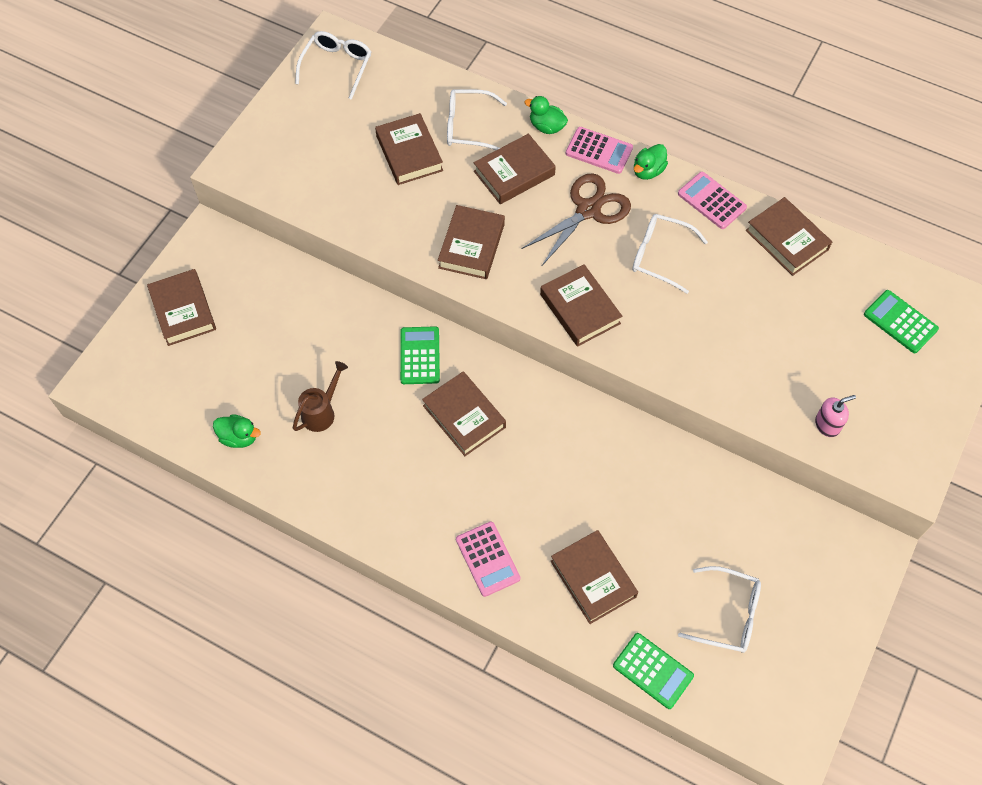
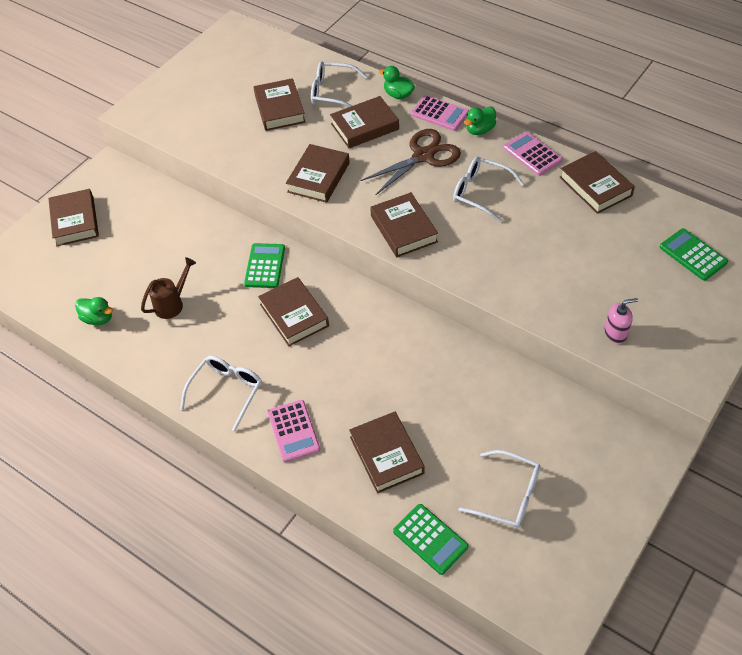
camera: 10 degrees right, 10 degrees down
(337, 67) = (233, 47): white glasses -> white glasses (226, 392)

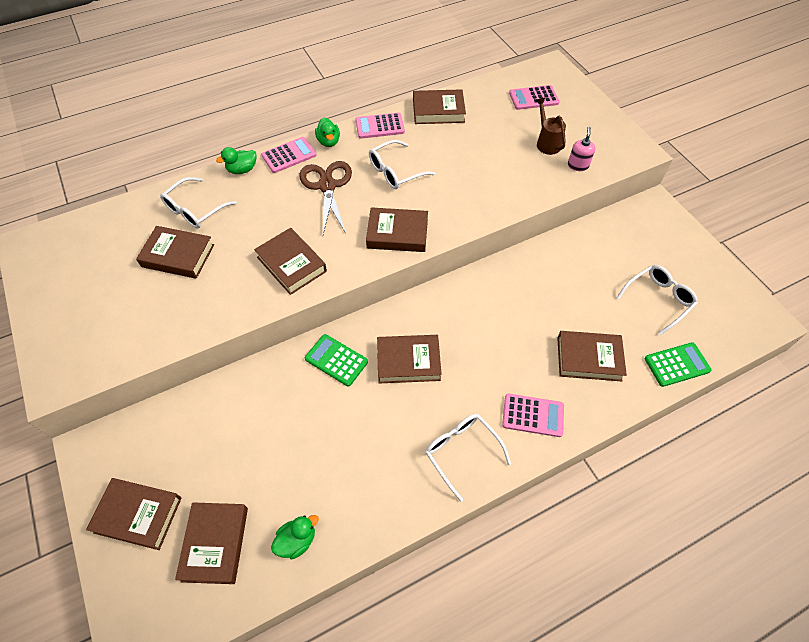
camera: 65 degrees left, 5 degrees up
(172, 304) = (326, 458): brown watering can -> brown watering can (546, 143)
(365, 126) = (259, 207): brown book -> brown book (215, 544)
(693, 255) = (533, 98): green calculator -> pink calculator

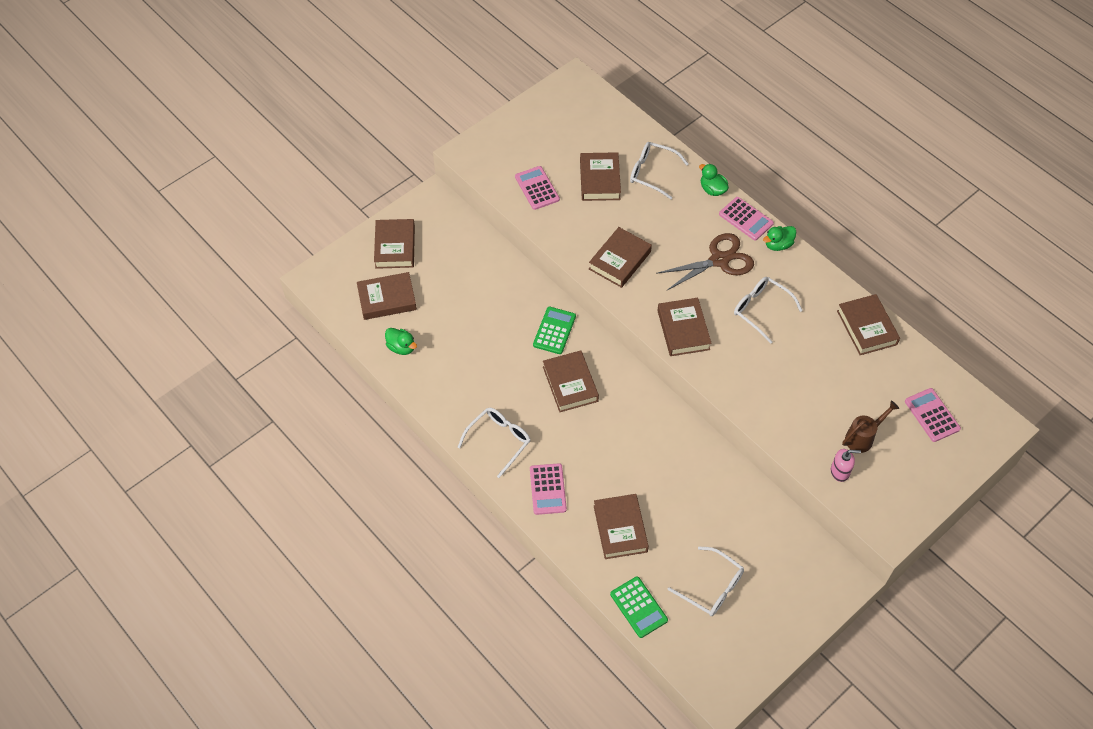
camera: 75 degrees right, 0 degrees up
(380, 126) = (819, 281): pink calculator -> pink calculator (537, 188)

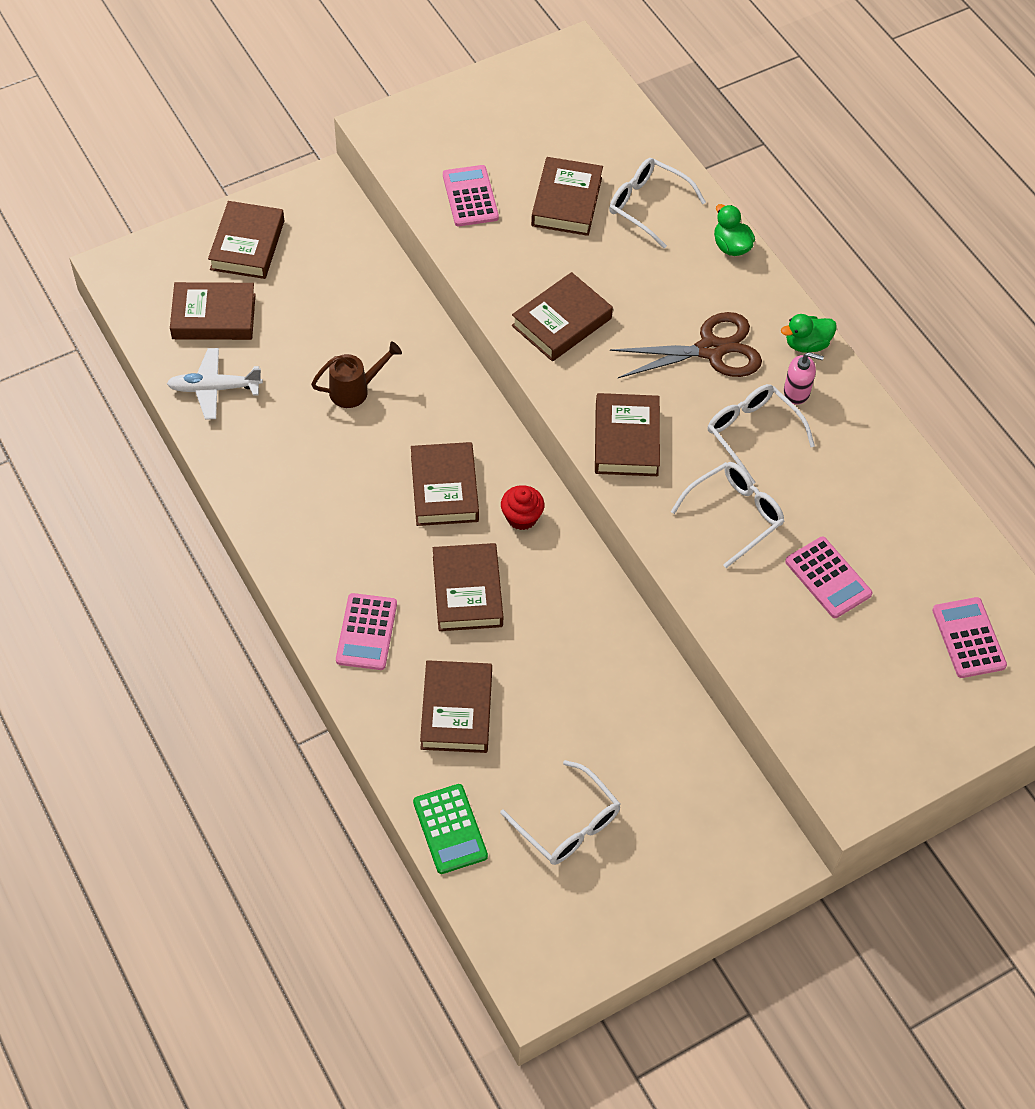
camera: 10 degrees right, 0 degrees up
(401, 347) = (214, 388): green duck -> white plane
(498, 441) = (315, 549): white glasses -> white glasses (733, 515)
(554, 331) = (444, 408): green calculator -> none
(625, 393) = (521, 517): none -> red cupcake
(746, 219) = (769, 298): pink calculator -> pink calculator (828, 578)
(840, 472) = (802, 692): pink soap dispenser -> pink soap dispenser (797, 392)
(862, 437) = (851, 649): brown watering can -> brown watering can (355, 390)
(867, 327) = (906, 490): brown book -> brown book (467, 591)

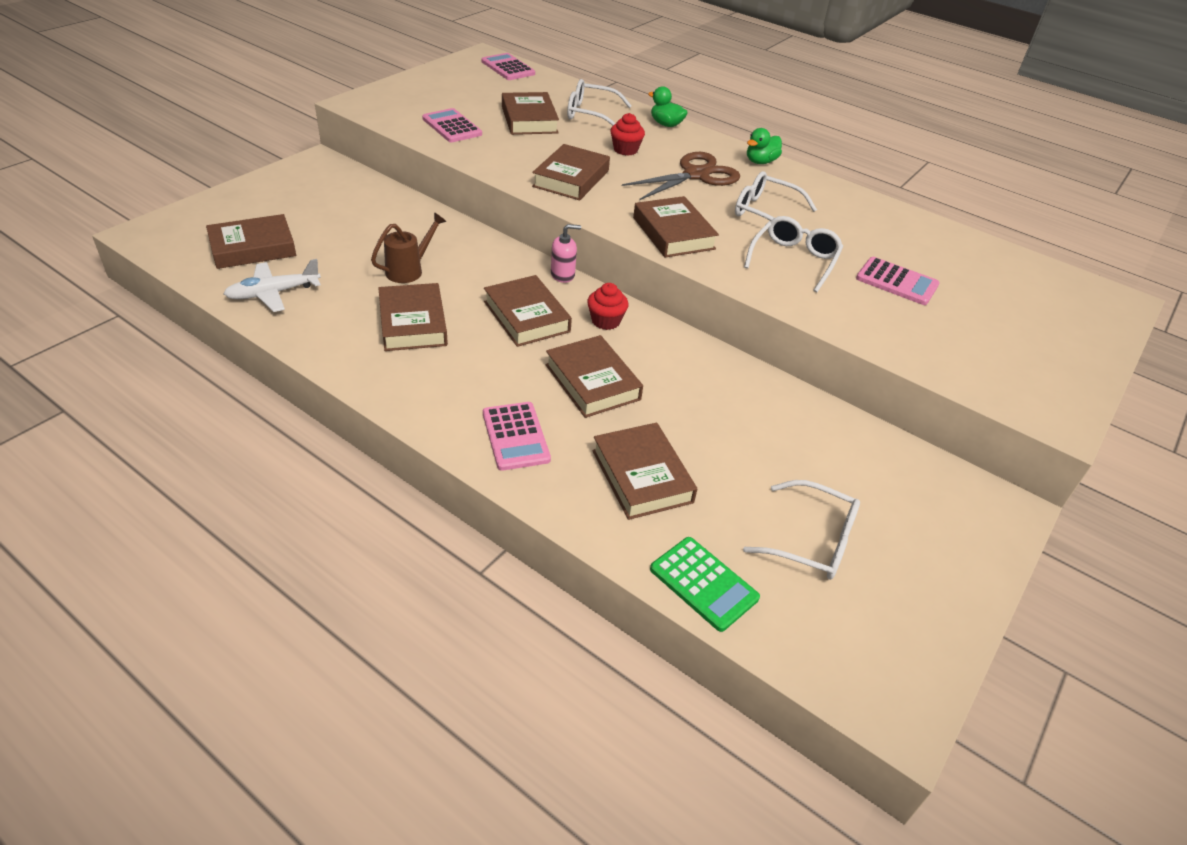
camera: 25 degrees left, 15 degrees down
(247, 245) = (266, 201): brown book -> brown book (413, 323)
(652, 285) = (625, 150): none -> red cupcake
(797, 392) = (776, 186): pink soap dispenser -> pink soap dispenser (563, 275)
(968, 638) = (1029, 294): pink calculator -> pink calculator (508, 68)

